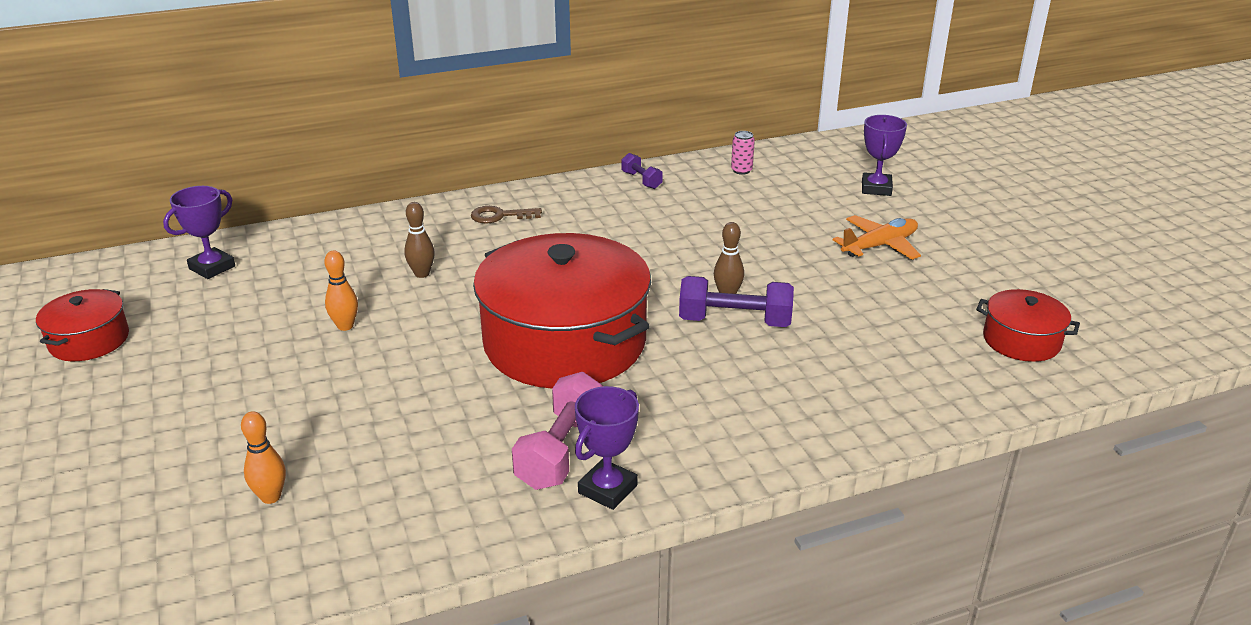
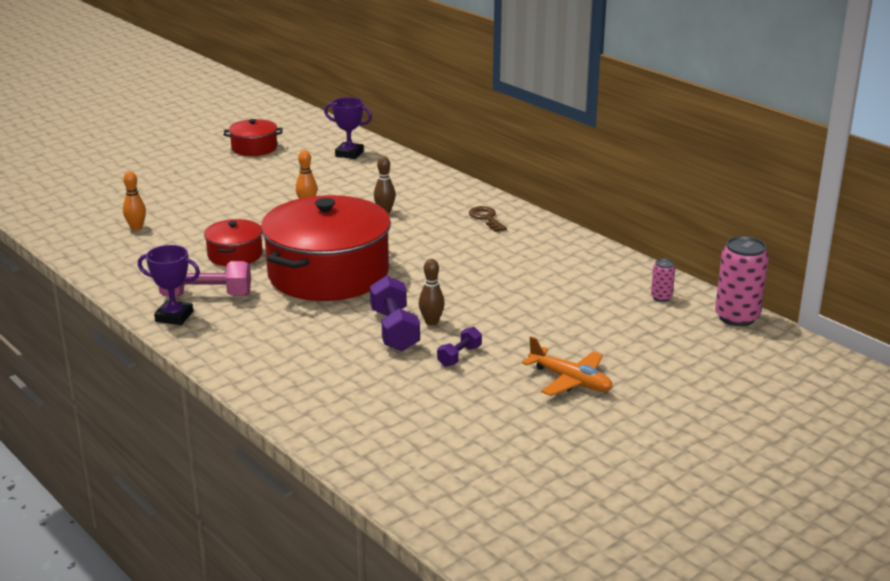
camera: 70 degrees right, 5 degrees down
(641, 180) = (597, 258): purple dumbbell -> purple dumbbell (459, 356)
(795, 149) = (737, 317): none -> pink can
(876, 188) = (691, 368): purple trophy -> none
(1021, 340) = (447, 465): red pot -> red pot (235, 255)

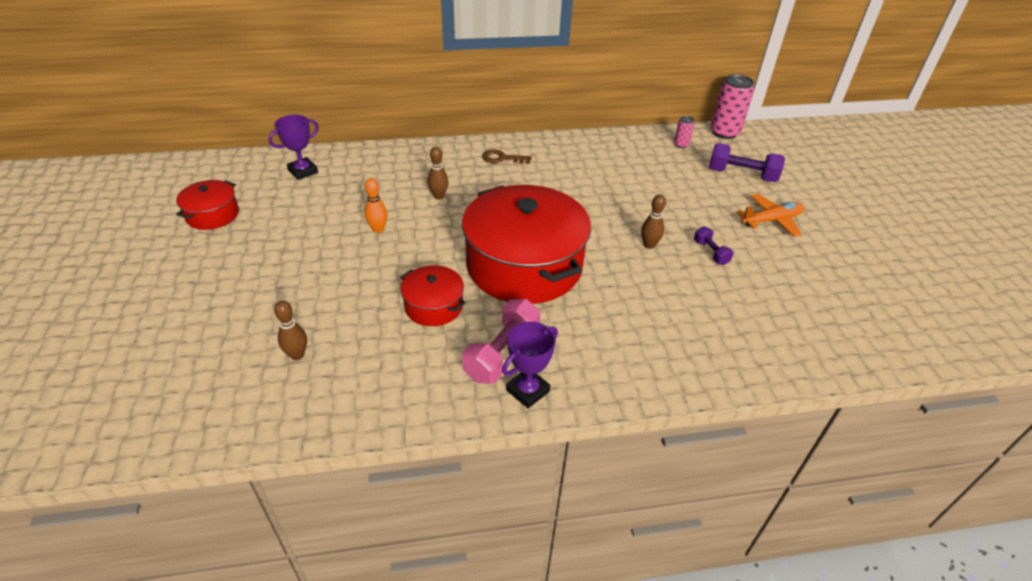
camera: 60 degrees left, 15 degrees up
(136, 228) = (297, 355): orange bowling pin -> brown bowling pin
(394, 330) = (650, 267): purple dumbbell -> purple dumbbell (741, 175)

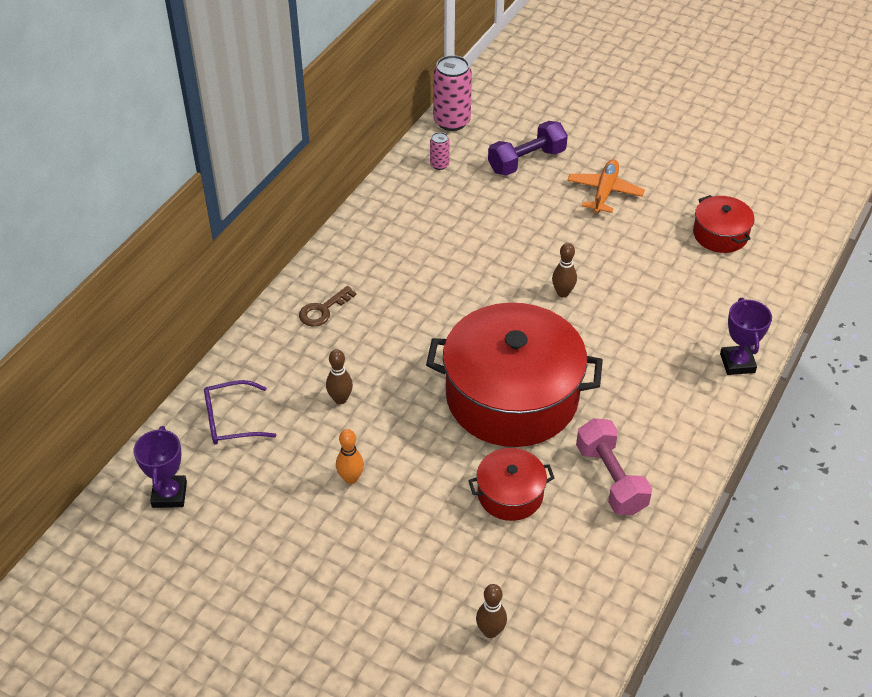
camera: 50 degrees left, 5 degrees up
(212, 215) = (178, 617): red pot -> red pot (720, 234)
(379, 166) = (231, 420): none -> purple glasses
(527, 391) = (666, 486): purple trophy -> purple trophy (737, 363)
(710, 252) = (608, 261): purple dumbbell -> none

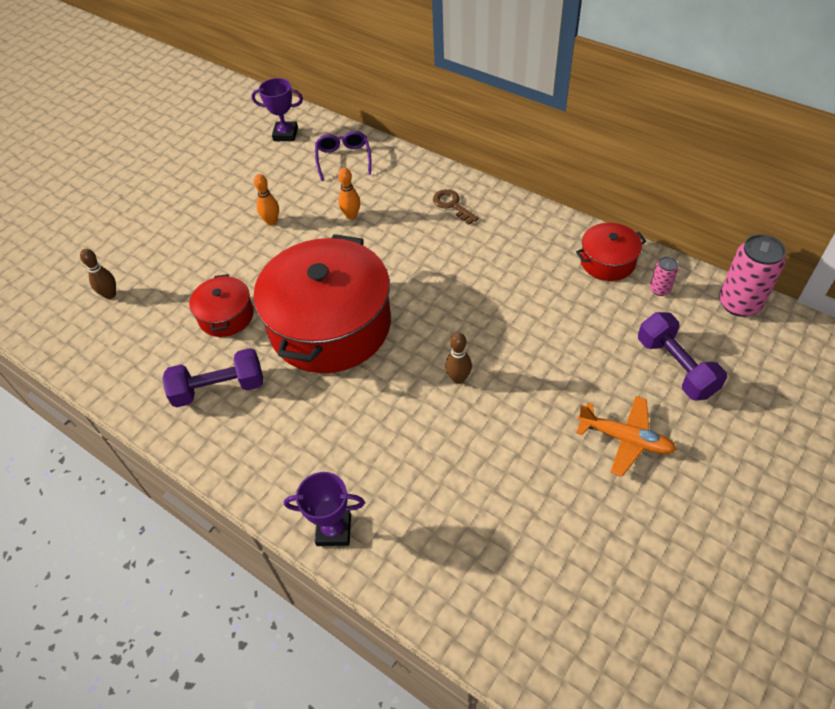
camera: 100 degrees right, 5 degrees up
(340, 399) = (351, 216): brown bowling pin -> orange bowling pin
(610, 479) = (219, 388): pink dumbbell -> purple dumbbell
(720, 234) = (549, 559): red pot -> red pot (607, 261)

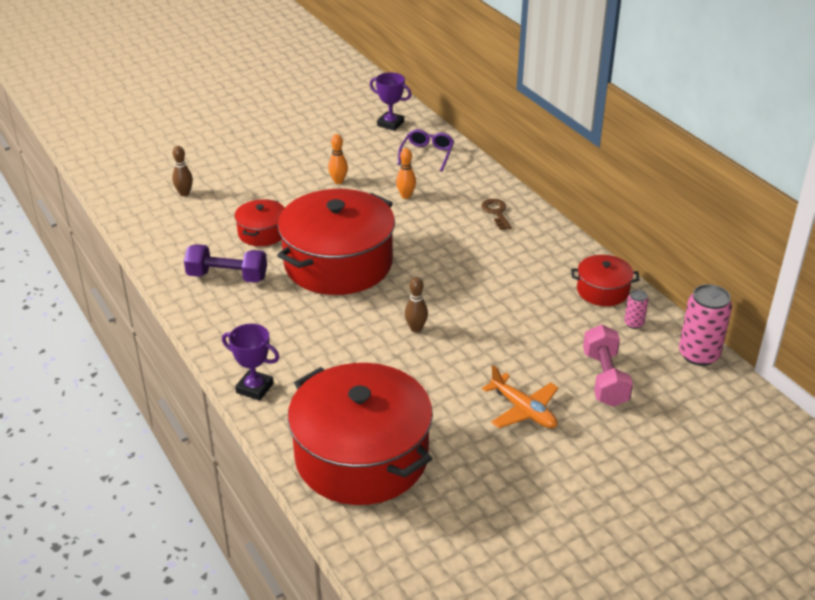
camera: 20 degrees right, 15 degrees down
(502, 574) = (361, 456): none -> red pot
(675, 367) = (605, 379): purple dumbbell -> pink dumbbell

